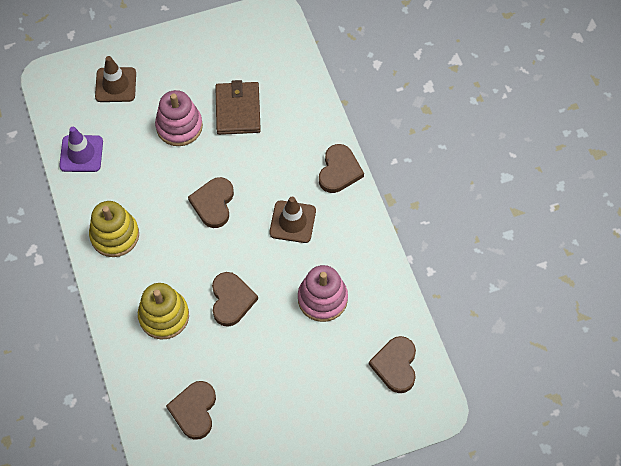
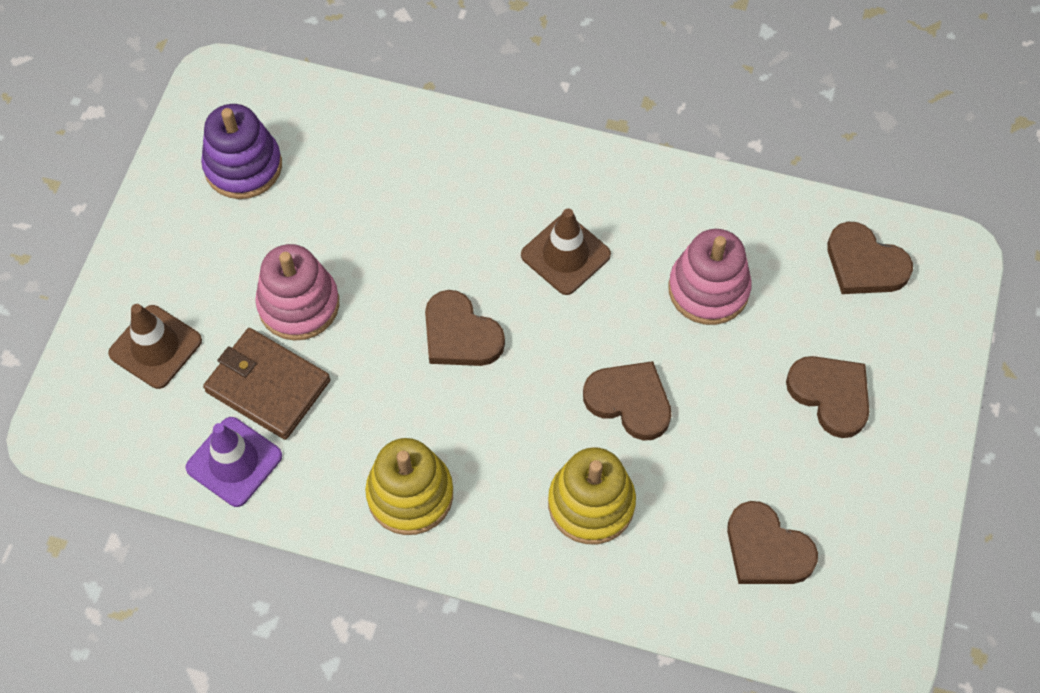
camera: 55 degrees left, 0 degrees up
(235, 55) = (243, 166): none -> purple stacking toy
(238, 110) = (335, 216): brown wallet -> brown wallet (268, 386)
(339, 171) = (531, 154): brown heart -> brown heart (830, 395)

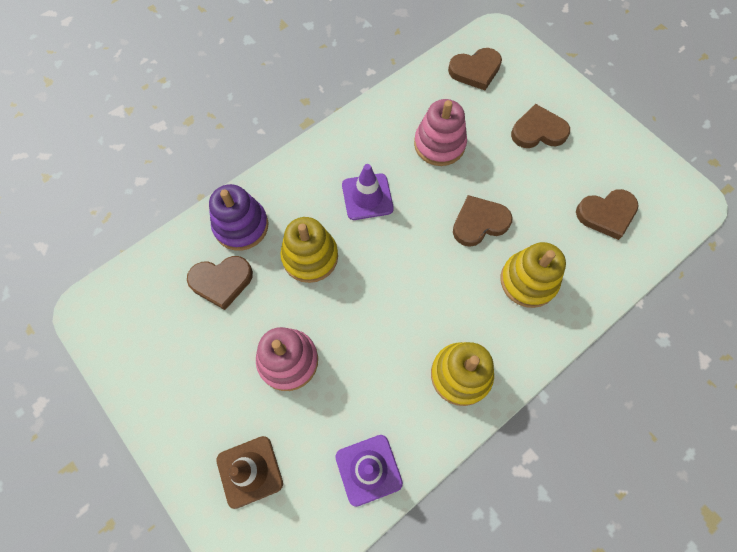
camera: 55 degrees left, 5 degrees up
(243, 166) = (164, 334): purple stacking toy -> purple stacking toy (241, 226)
(268, 386) = (330, 415): brown wallet -> none
(439, 245) = (310, 257): none -> yellow stacking toy
(460, 335) = (376, 282): brown heart -> brown heart (221, 281)
(565, 255) = (367, 197): brown traffic cone -> purple traffic cone

